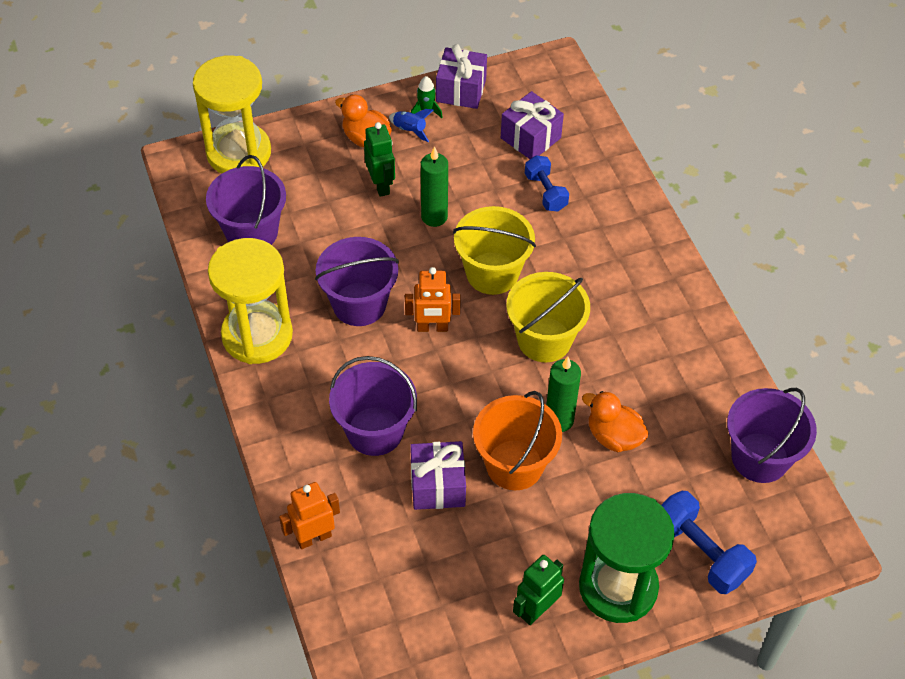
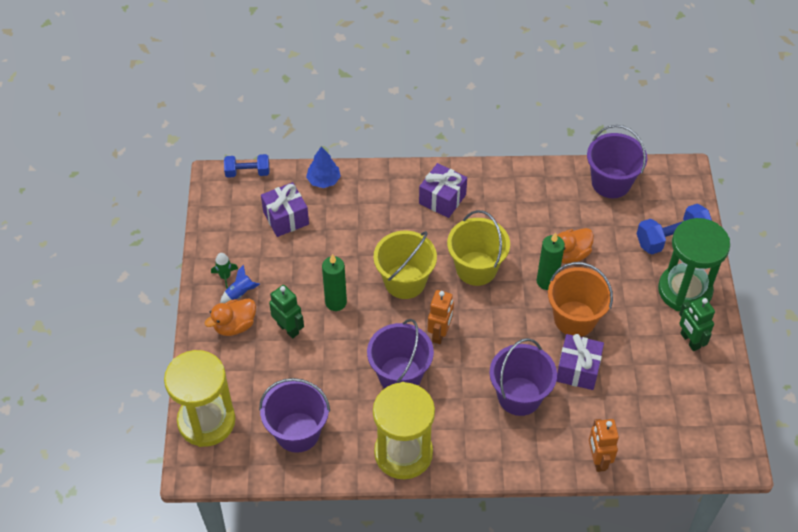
camera: 70 degrees left, 0 degrees up
(381, 185) = (288, 328): green robot -> green robot turned 45 degrees clockwise
(461, 90) = (215, 247): purple gift -> purple gift (442, 199)
(545, 192) = (343, 225): blue dumbbell -> blue dumbbell (247, 172)
(602, 155) = (323, 180): none -> blue tree

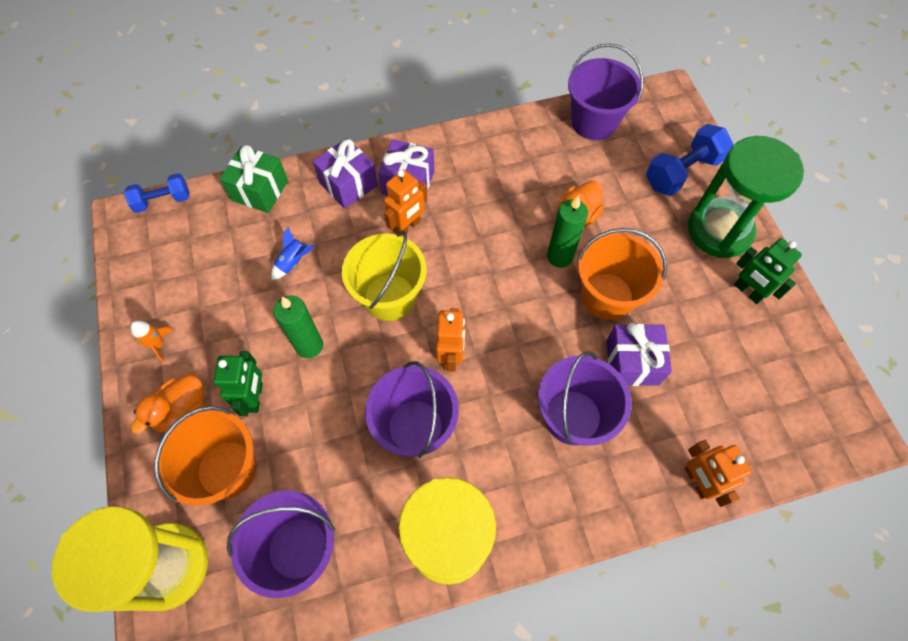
camera: 15 degrees left, 10 degrees up
(225, 276) = (158, 345): green rocket -> orange rocket
(240, 293) = (182, 363): blue rocket -> blue rocket (293, 262)
(258, 371) = (227, 469): none -> orange bucket
(286, 218) = (222, 248): purple gift -> purple gift (348, 184)
(288, 328) = (255, 397): green robot -> green robot turned 60 degrees clockwise
(323, 180) = (260, 190): blue tree -> green gift
(432, 233) = (407, 227): none -> orange robot
(476, 268) = (471, 260): yellow bucket -> none

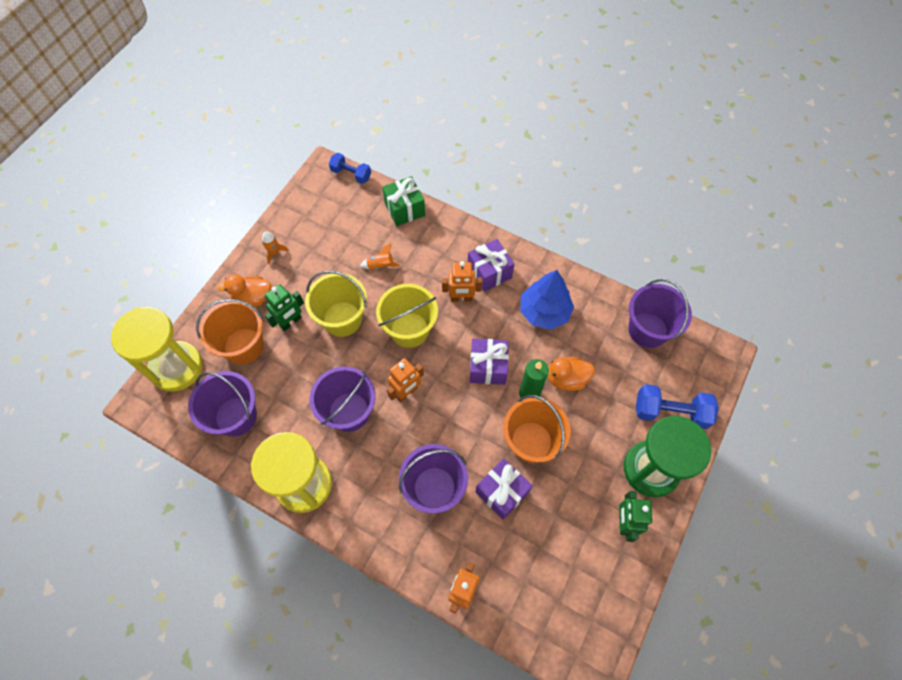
camera: 45 degrees right, 0 degrees up
(293, 262) = (380, 265): blue rocket -> orange rocket
(309, 346) = (342, 319): green candle -> yellow bucket
(348, 184) = (455, 245): purple gift -> purple gift (488, 367)
(495, 176) = (544, 311): none -> blue tree

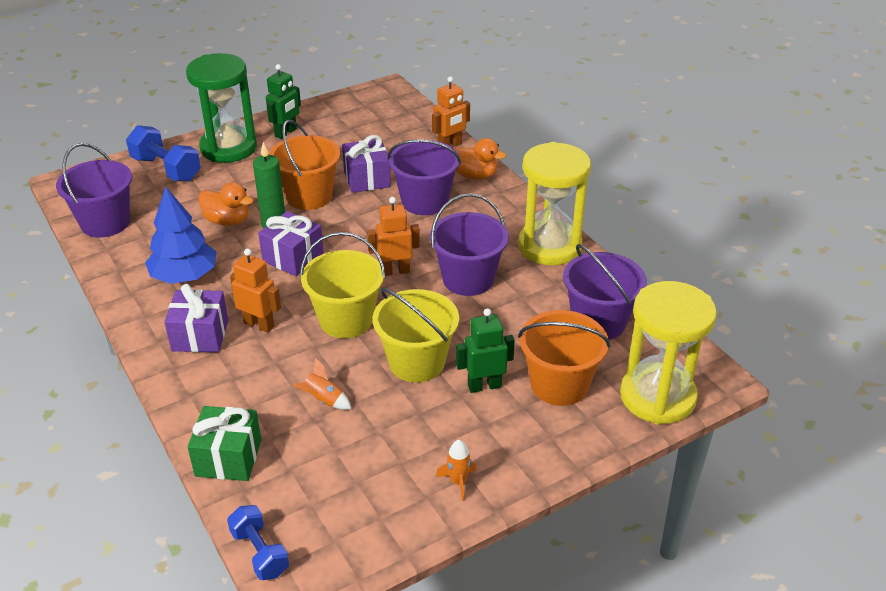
camera: 150 degrees left, 25 degrees down
(253, 298) = (520, 435): orange duck -> orange duck (474, 175)

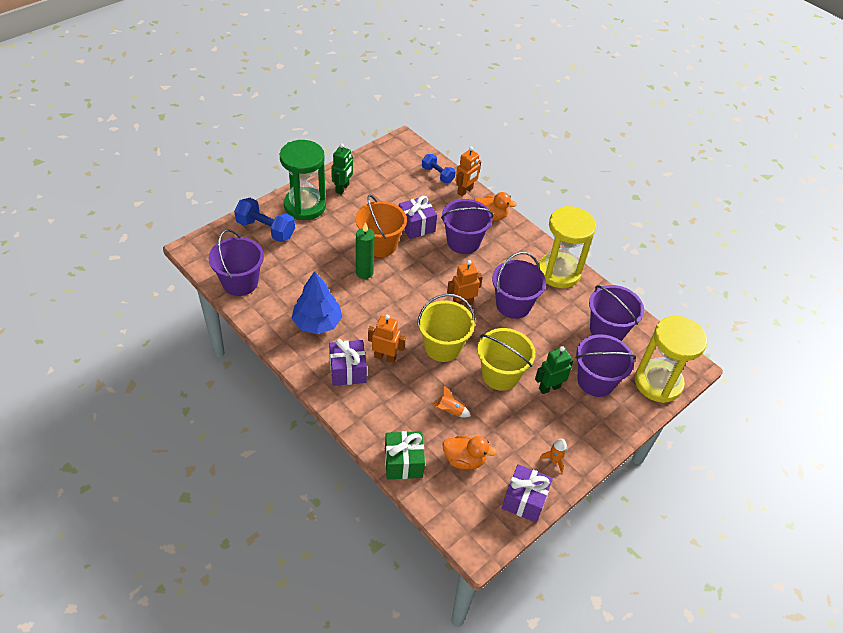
camera: 15 degrees left, 10 degrees up
(227, 221) = (329, 272): orange duck -> orange duck (464, 460)
(260, 553) = (449, 527): blue dumbbell -> blue dumbbell (437, 175)
(293, 257) = (388, 299): purple gift -> purple gift (524, 500)
(559, 385) = (596, 381): orange bucket -> purple bucket

